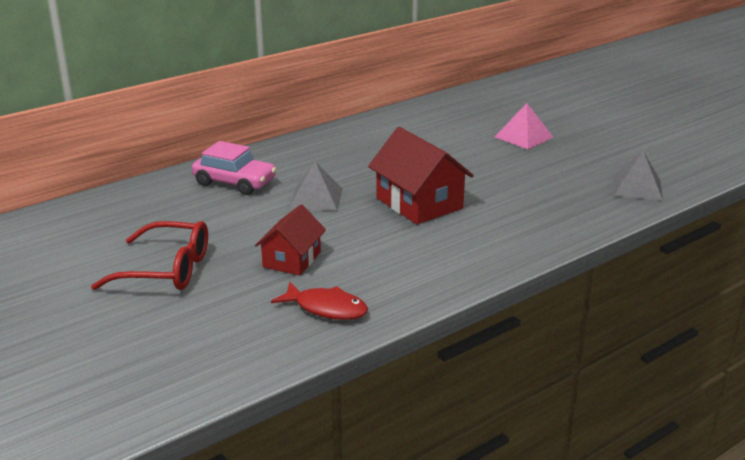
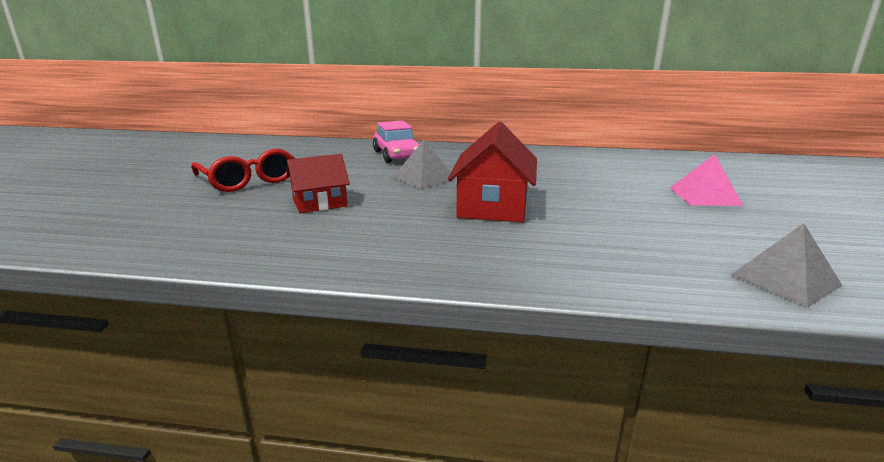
camera: 45 degrees right, 5 degrees down
(326, 308) = (259, 239): red fish -> none

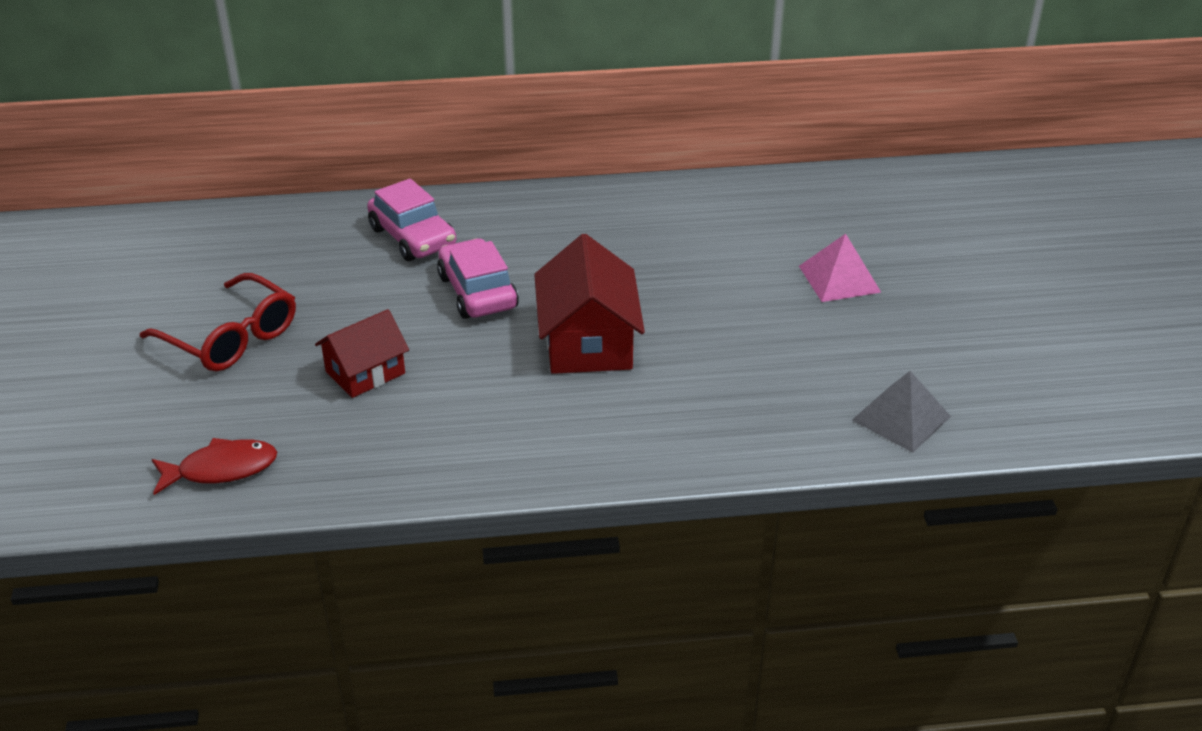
camera: 15 degrees left, 15 degrees up
(169, 237) = (221, 469): none -> red fish
(424, 178) = (477, 292): grey pyramid -> pink car

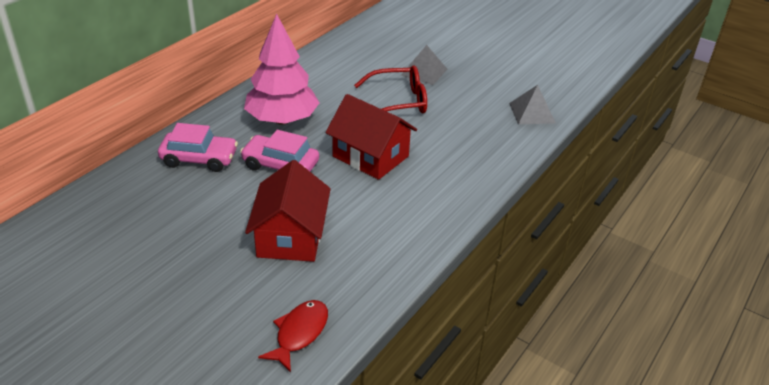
camera: 50 degrees left, 0 degrees up
(231, 338) = (183, 269): red glasses -> red glasses (399, 102)
(365, 372) = (291, 236): red house -> red house, size x1.56
(562, 242) = (282, 120): none -> pink tree
(839, 279) = (424, 72): pink pyramid -> grey pyramid

